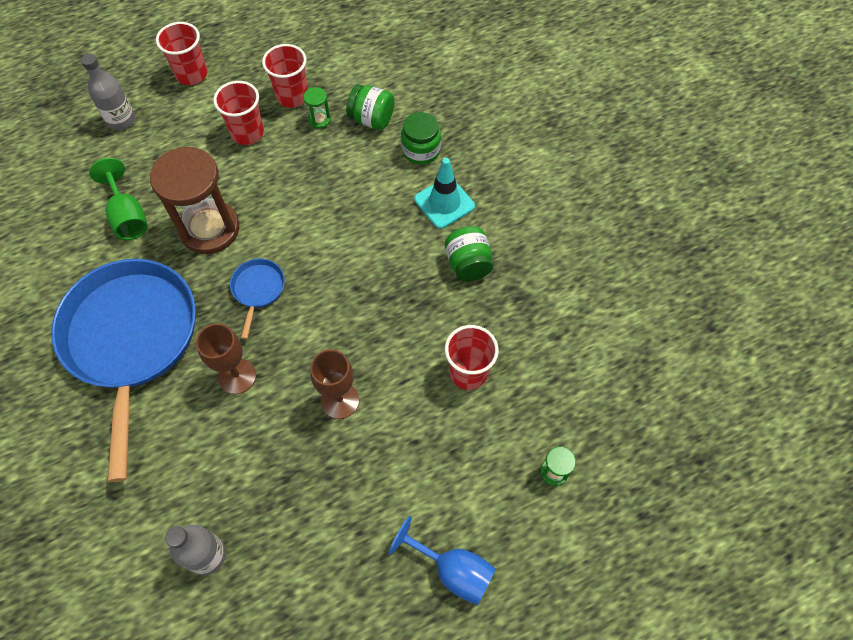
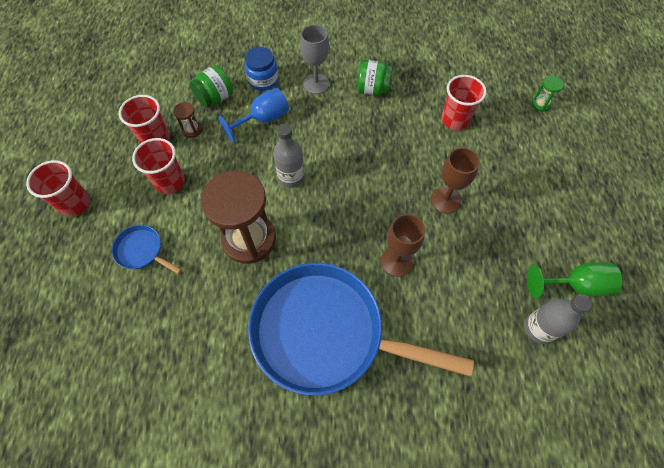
camera: 65 degrees left, 0 degrees up
(121, 120) = (83, 276): grey bottle -> grey bottle (291, 177)
(128, 216) = (196, 300): green goblet -> green goblet (575, 285)
(258, 290) = (326, 222): blue pan -> blue pan (142, 251)
(319, 120) = (192, 130): green hourglass -> brown hourglass
(421, 150) = (263, 80): green jar -> blue jar
(444, 203) = (316, 84): turquoise traffic cone -> grey goblet
(453, 570) = (590, 179): blue goblet -> blue goblet (263, 119)

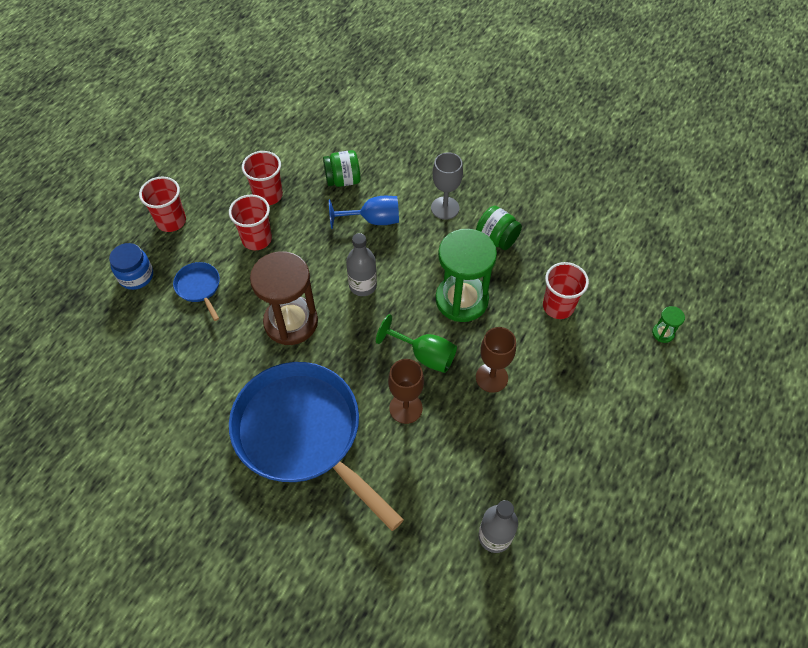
camera: 30 degrees right, 5 degrees down
(192, 130) = (304, 201): brown hourglass -> none
(263, 80) = (397, 182): blue jar -> blue jar (136, 276)
(379, 150) = (461, 300): none -> green hourglass
(575, 285) = (560, 519): green goblet -> green goblet (424, 355)

